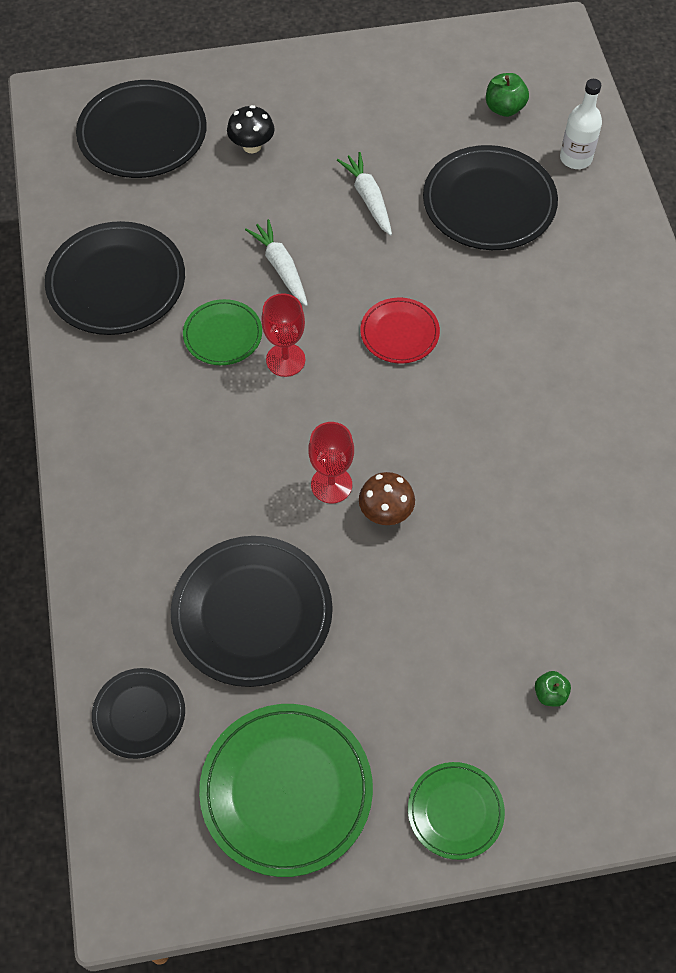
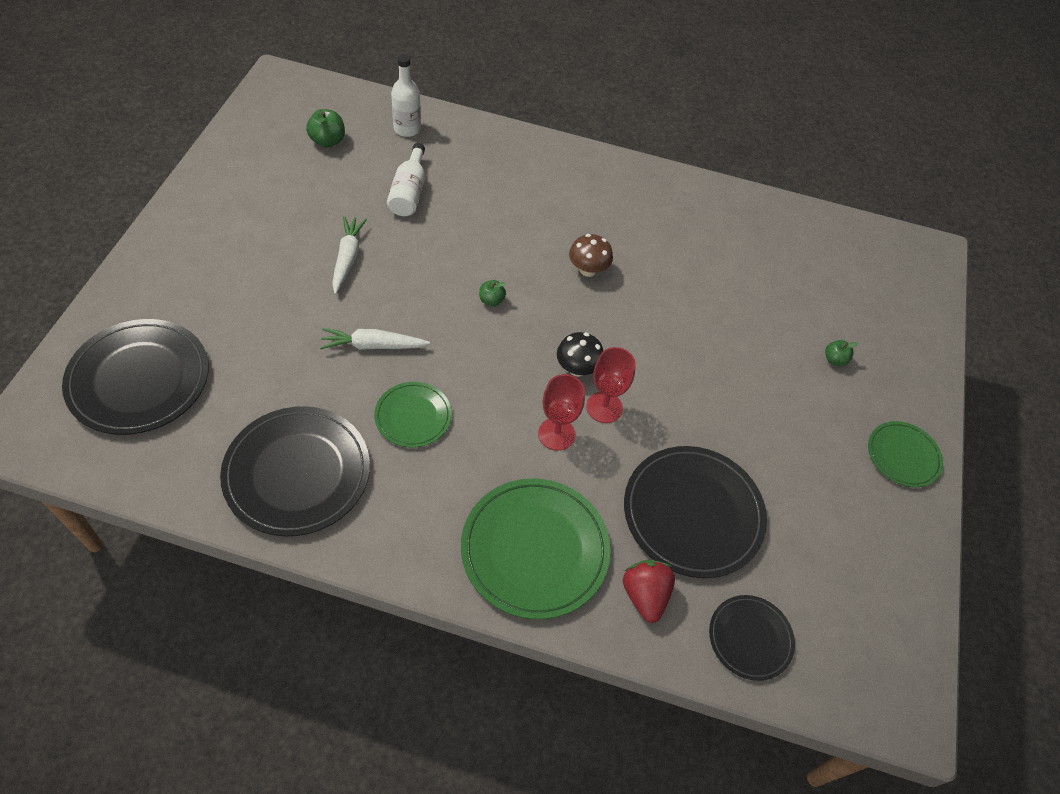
camera: 70 degrees left, 5 degrees down
(138, 602) = (645, 595): none -> red strawberry
(252, 146) = (226, 307): black mushroom -> black mushroom (577, 368)
(285, 360) = (468, 384): red goblet -> red goblet (556, 434)
(286, 790) = (853, 556): green plate -> green plate (535, 549)
(368, 198) = (347, 258): white carrot -> white carrot turned 90 degrees clockwise
(385, 512) = (647, 384): brown mushroom -> brown mushroom (588, 270)
(399, 333) = (491, 300): red plate -> green apple
(489, 202) = (409, 192): black plate -> white bottle

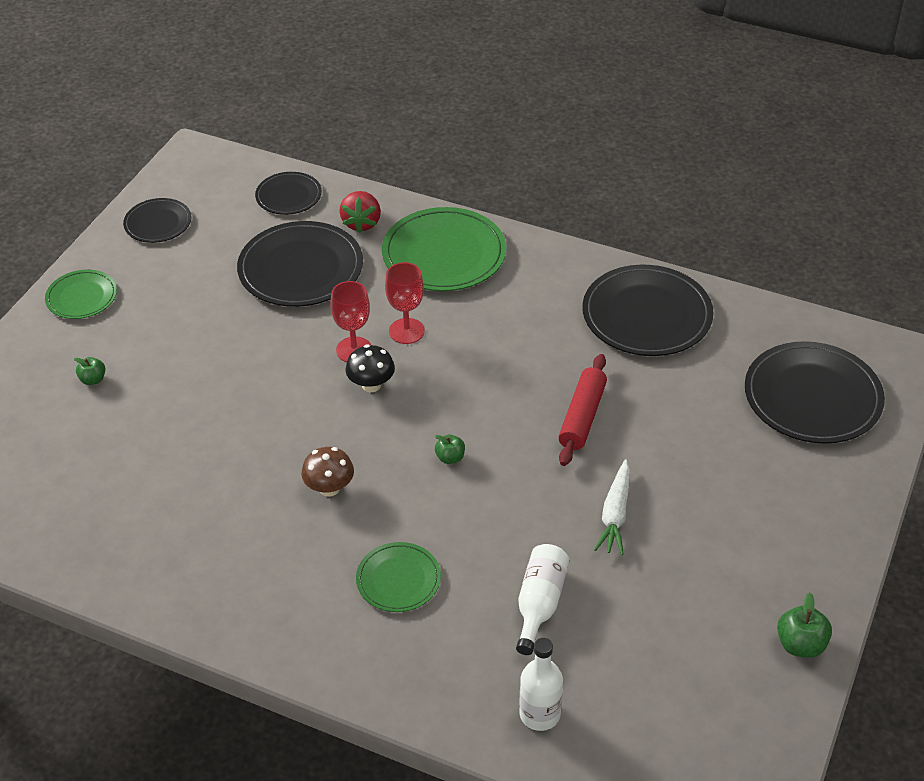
camera: 165 degrees left, 10 degrees down
(328, 141) = (655, 694): green apple -> green apple (800, 644)
(373, 345) = (582, 417): white carrot -> red rolling pin
(413, 416) = (542, 352): green plate -> green plate (398, 579)
(884, 574) = (158, 223): none -> black plate

